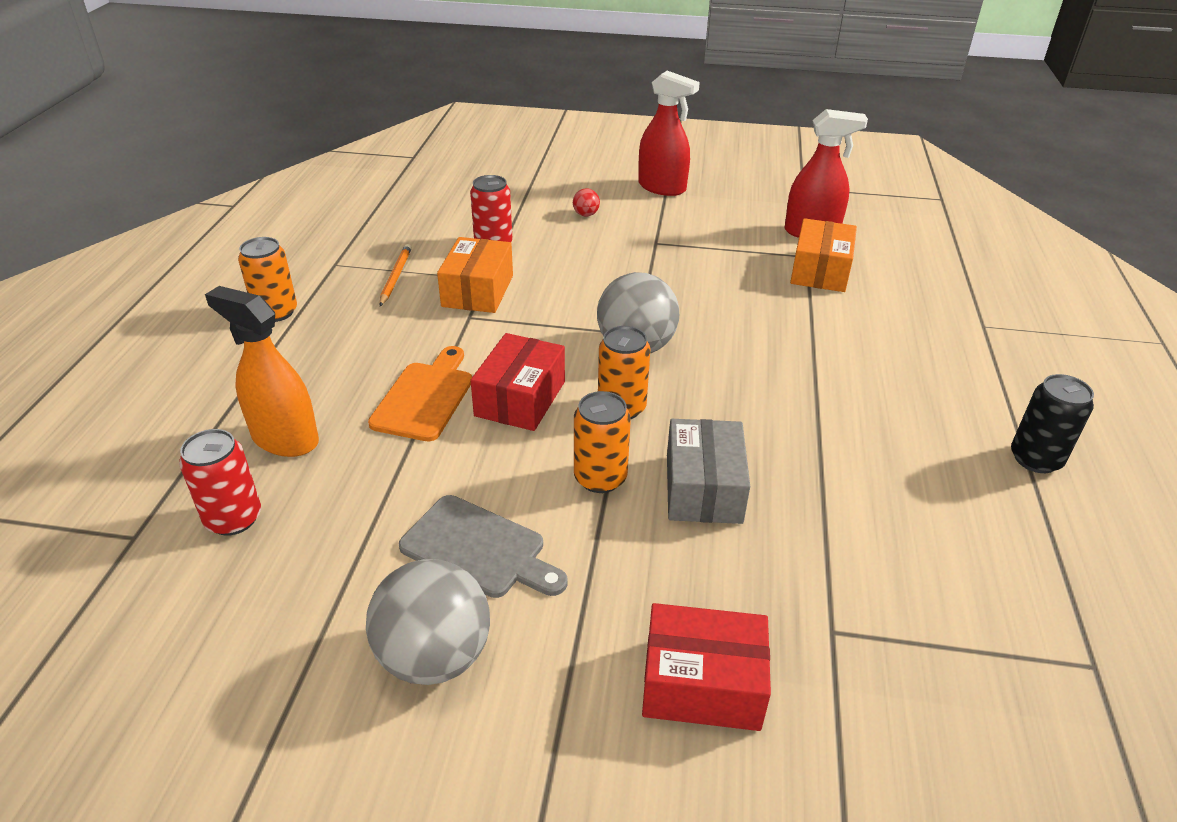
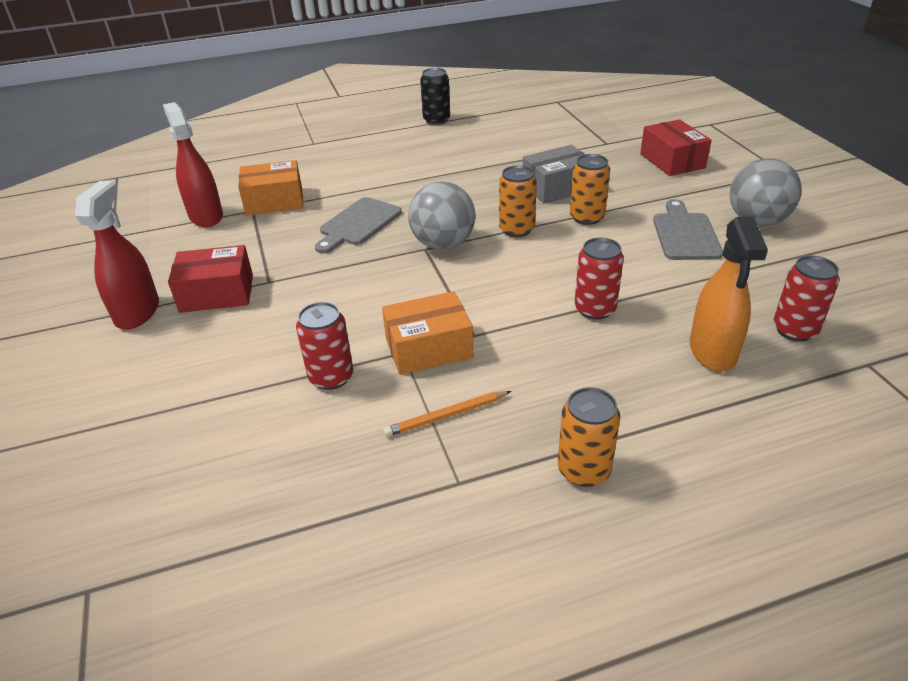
camera: 115 degrees left, 0 degrees up
(425, 397) = (595, 309): orange cutting board -> red can
(520, 399) = (550, 268): red box -> red box (217, 293)
(586, 214) = (228, 340): red ball -> none
(726, 307) = (358, 224): none -> grey cutting board

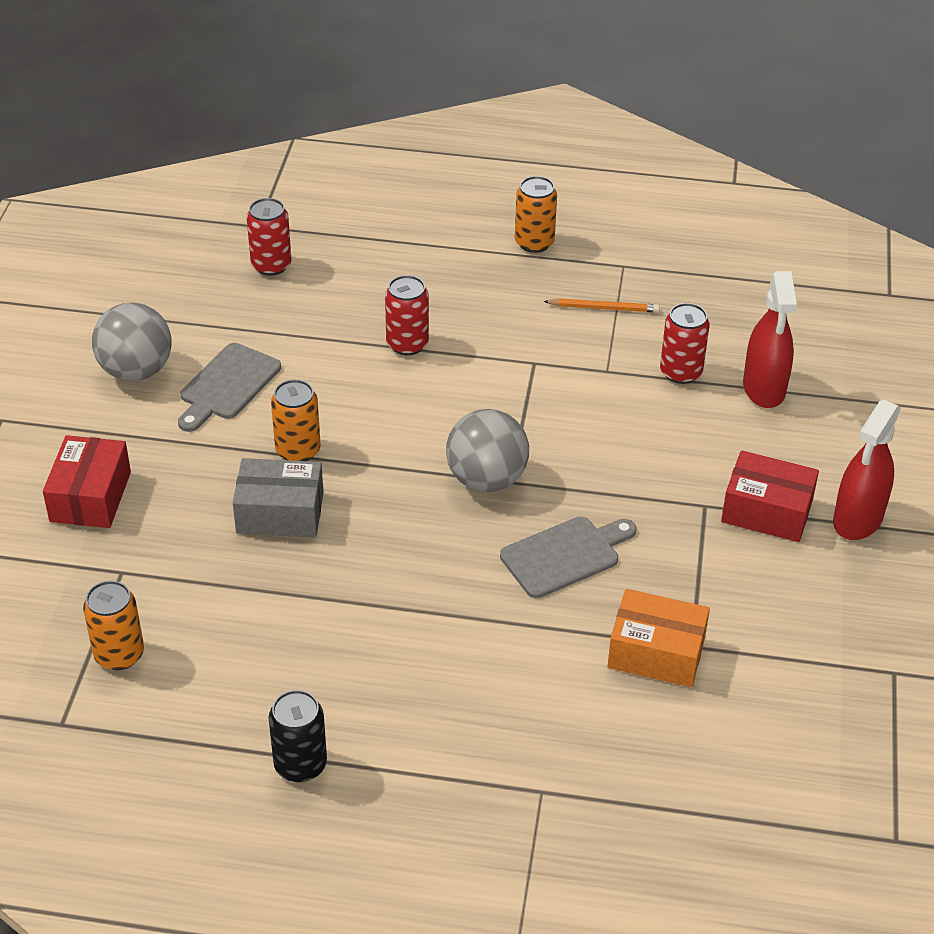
camera: 155 degrees left, 5 degrees up
(206, 216) = (759, 661): red spray bottle -> red spray bottle (764, 388)
(429, 348) = (582, 365): orange box -> none
(516, 229) = (390, 466): orange can -> orange can (119, 654)
(712, 351) = (356, 275): orange spray bottle -> none

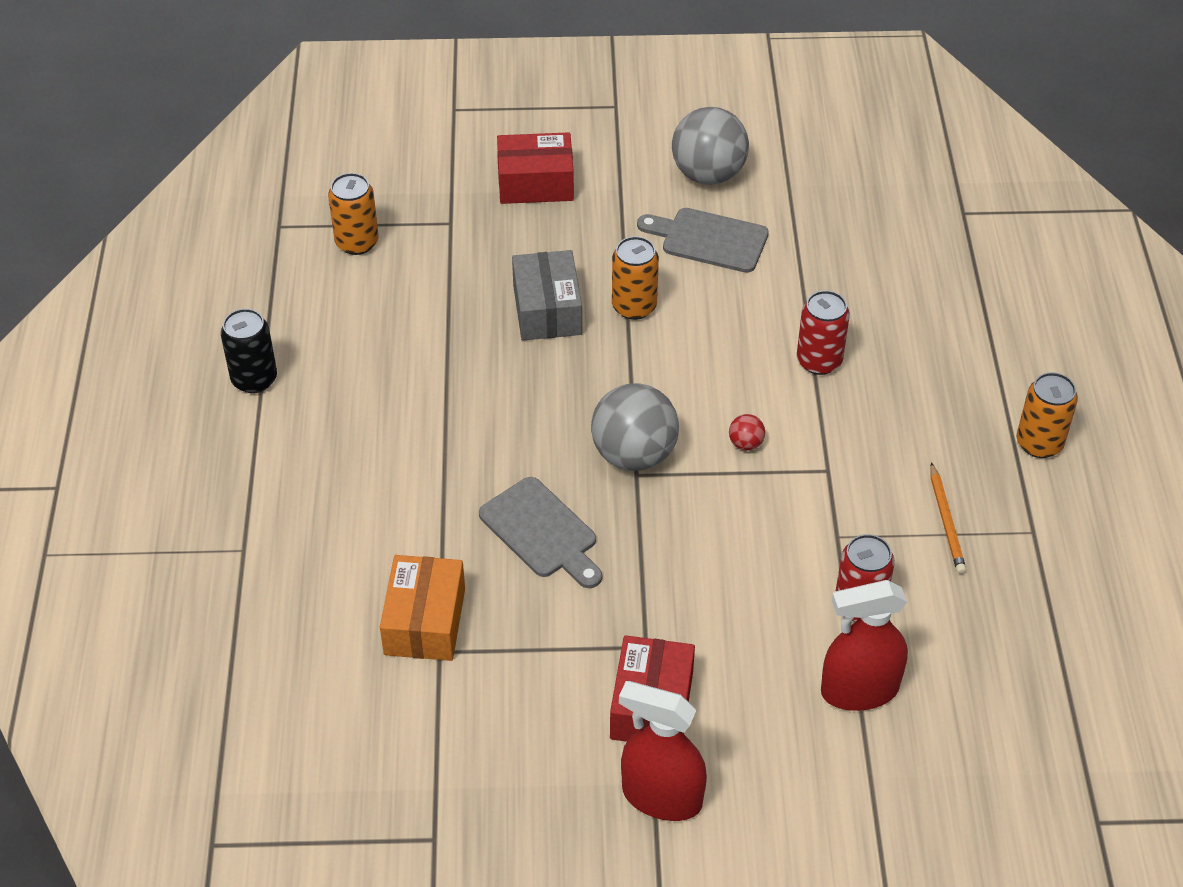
camera: 80 degrees right, 5 degrees up
(271, 265) = (903, 235): red can -> none
(492, 406) = (745, 444): none -> red ball

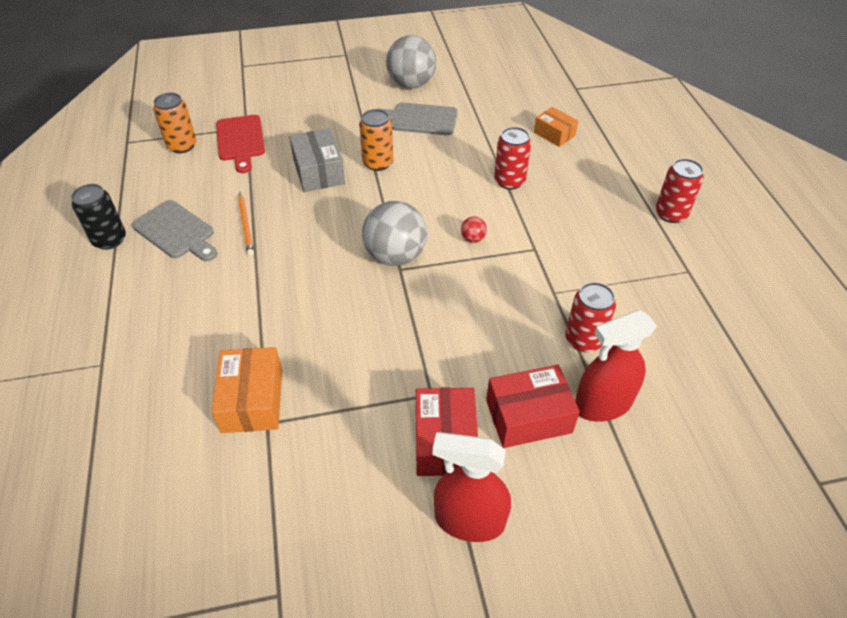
camera: 10 degrees left, 0 degrees up
(441, 244) = (240, 141): none -> red cutting board
(535, 183) = (300, 100): red box -> red box (528, 416)
(542, 532) = (336, 319): grey cutting board -> grey cutting board (176, 231)
(906, 290) = (554, 134): none -> orange box
(946, 521) = (626, 272): orange pencil -> orange pencil (246, 225)
(1039, 443) = (671, 214): orange can -> red can

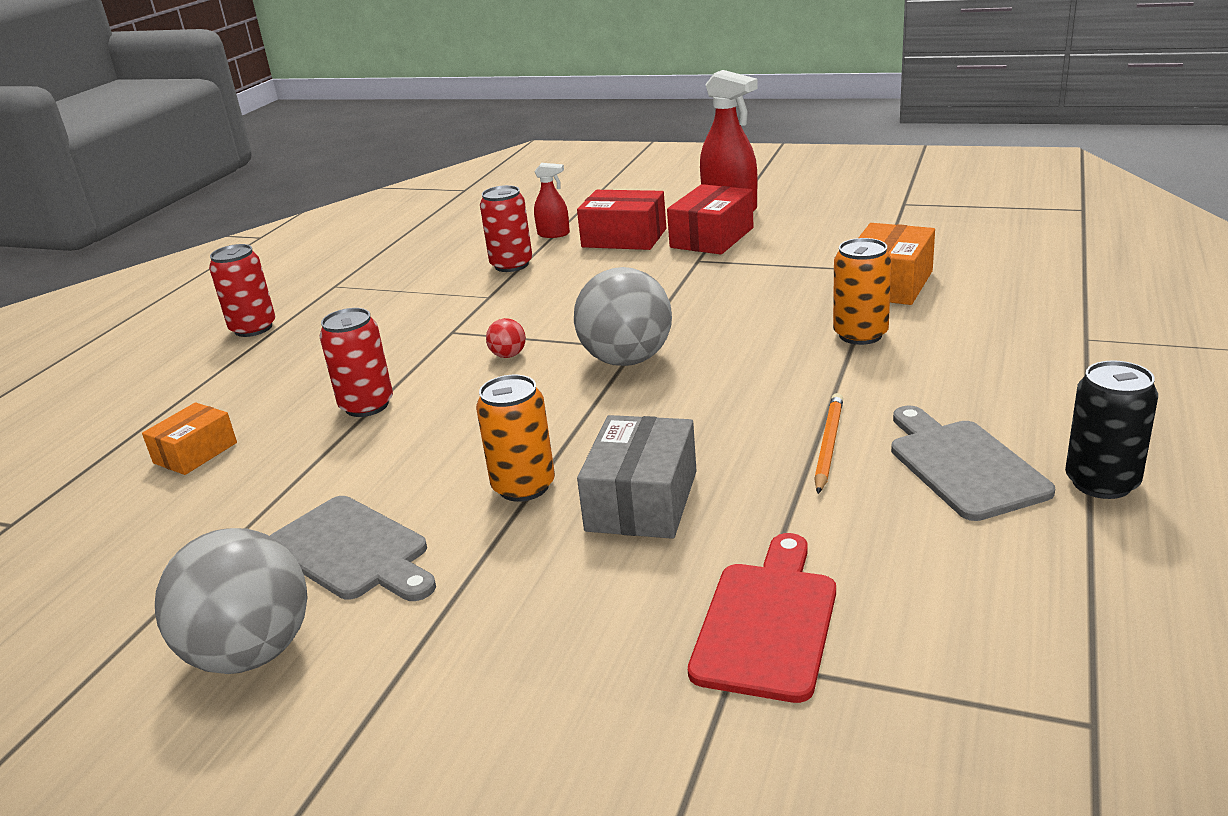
camera: 145 degrees left, 20 degrees down
(182, 146) = (924, 656): orange can -> orange can (860, 335)
(554, 134) = (195, 453): orange box -> orange box turned 45 degrees clockwise
(602, 404) = (553, 234): red spray bottle -> red spray bottle, size x0.53

